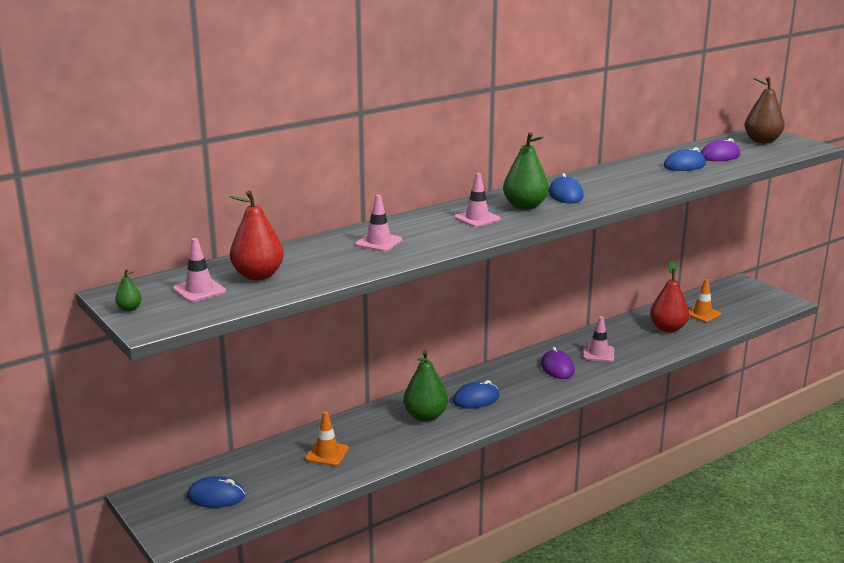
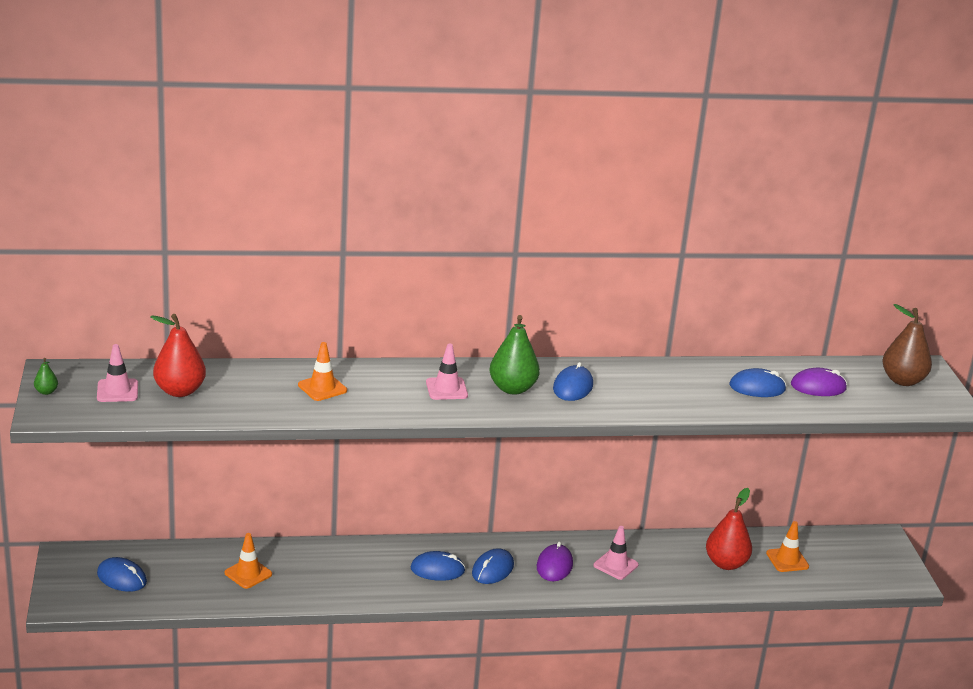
camera: 25 degrees right, 5 degrees up
(378, 242) = (322, 388): pink traffic cone -> orange traffic cone
(425, 416) = (371, 569): green pear -> none
(516, 385) = (492, 569): none -> blue mouse

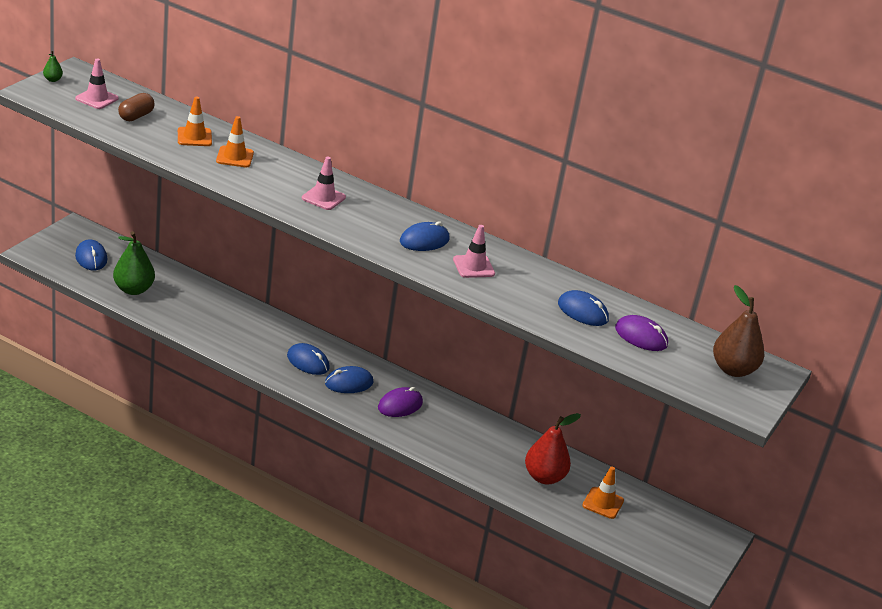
camera: 35 degrees right, 5 degrees up
(180, 391) = (136, 116): red pear -> brown capsule
(248, 573) = (174, 297): orange traffic cone -> orange traffic cone (194, 137)
(512, 388) = (374, 220): green pear -> green pear (133, 289)
(615, 565) = (449, 430): pink traffic cone -> pink traffic cone (473, 267)

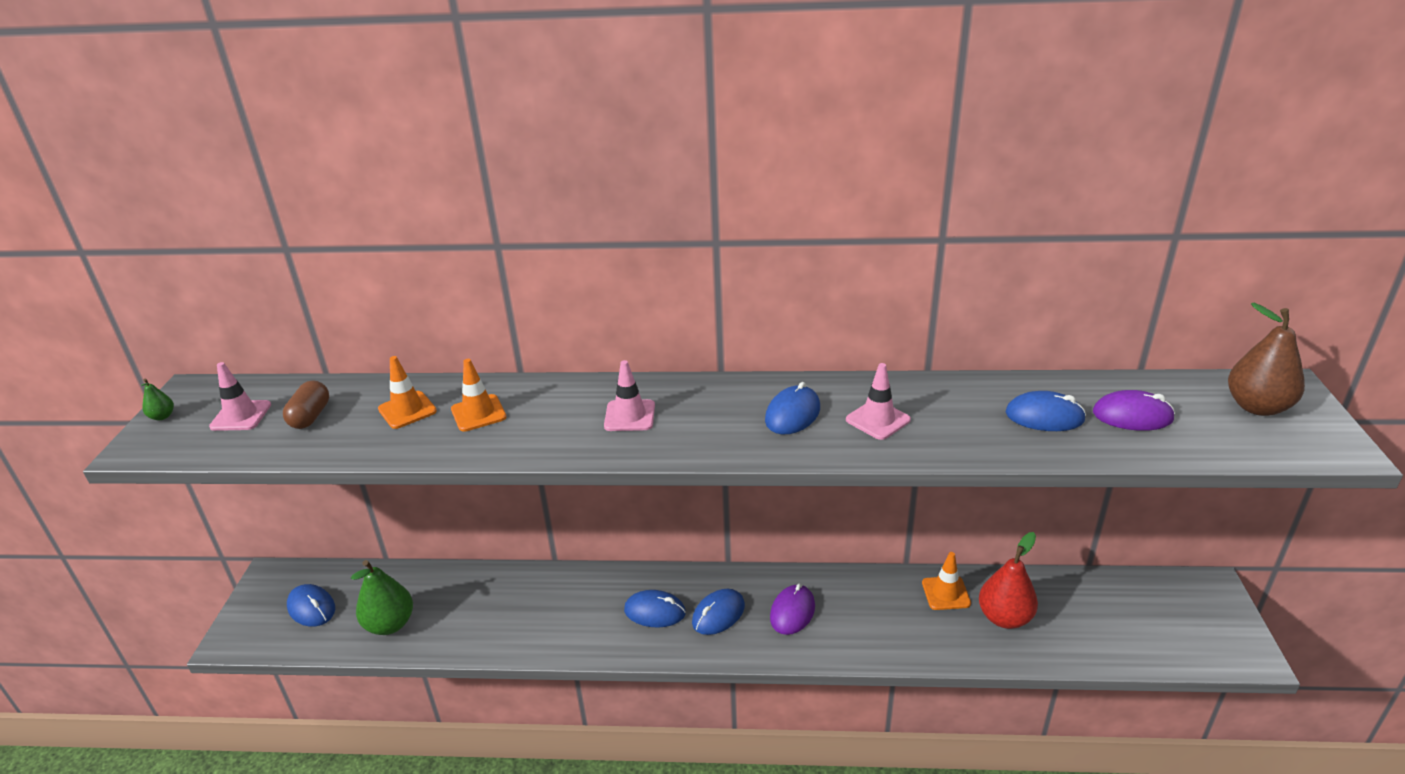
camera: 20 degrees left, 0 degrees up
(603, 503) = (1084, 616): orange traffic cone -> orange traffic cone (946, 593)

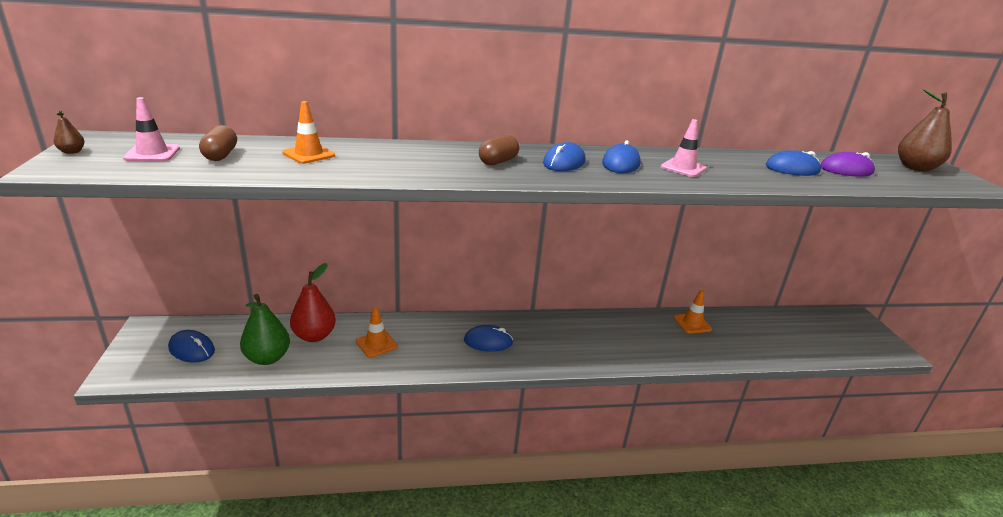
camera: 15 degrees left, 5 degrees down
(162, 416) = (72, 152): green pear -> brown pear
(478, 413) = (372, 157): orange traffic cone -> orange traffic cone (376, 344)
(629, 416) = (498, 162): pink traffic cone -> brown capsule
(718, 614) = (537, 341): blue mouse -> blue mouse (564, 162)
(792, 612) = (591, 338): purple mouse -> none
(1004, 617) = (737, 336): red pear -> red pear (314, 336)

